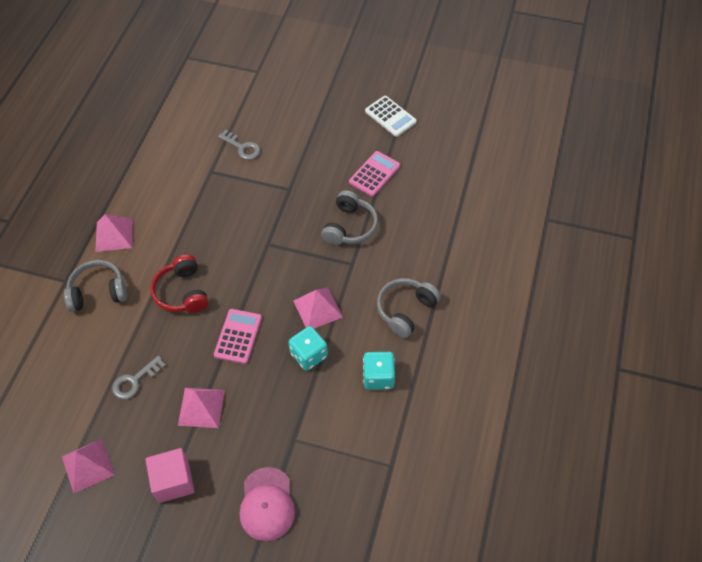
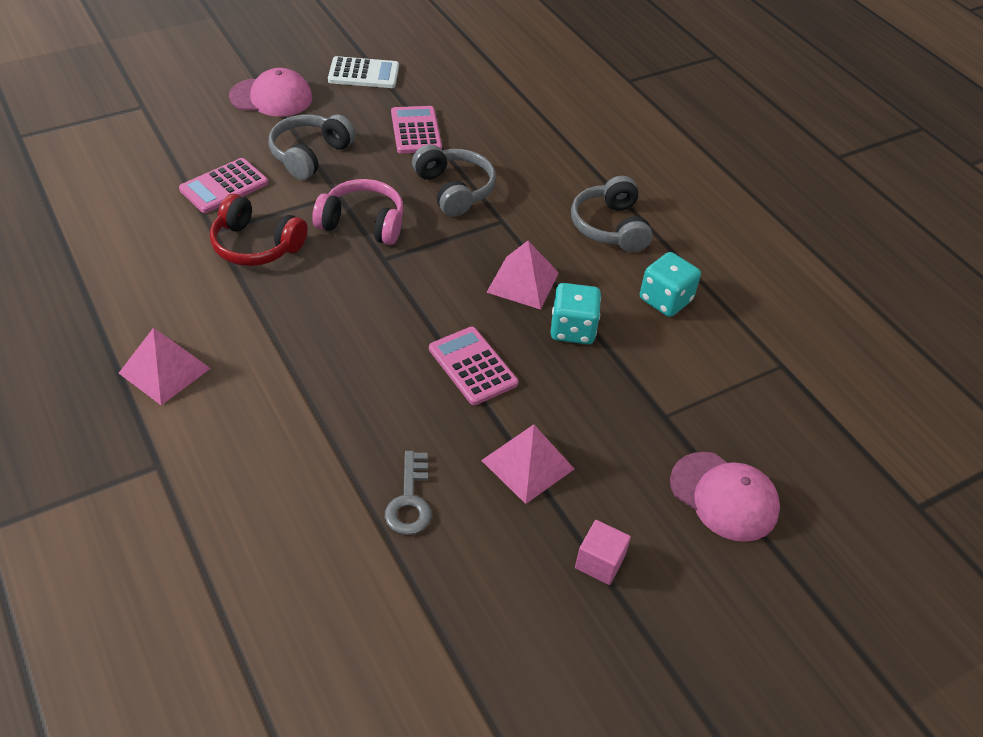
camera: 50 degrees left, 10 degrees down
(88, 465) = (475, 638): pink pyramid -> none
(98, 292) = (227, 445): grey headphones -> grey headphones (310, 155)
(173, 481) = (599, 562): pink cube -> pink cube, size x0.64
(182, 292) = (344, 369): red headphones -> red headphones (256, 245)
(242, 147) = (224, 186): grey key -> pink calculator
(281, 215) = (362, 223): none -> pink headphones
(324, 103) = (271, 97): none -> pink cap

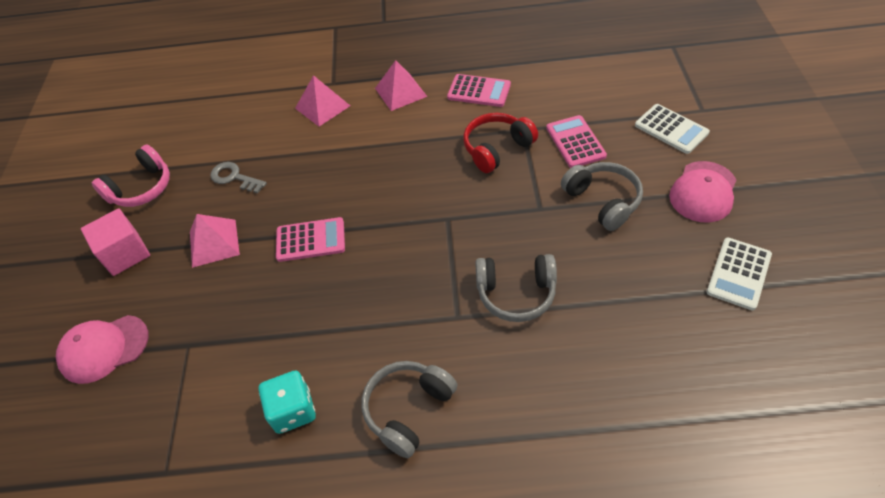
camera: 125 degrees right, 5 degrees up
(182, 123) = (671, 129): none -> white calculator
(362, 223) = (496, 215): pink headphones -> pink headphones (141, 188)
(416, 131) = (621, 290): pink calculator -> pink calculator (479, 91)
(523, 282) = (374, 304): pink pyramid -> pink pyramid (322, 107)
(572, 329) = (305, 319): turquoise dice -> none
(599, 562) = (125, 254): pink cube -> pink cube, size x1.55
(610, 227) = (408, 410): grey headphones -> grey headphones turned 75 degrees counterclockwise

